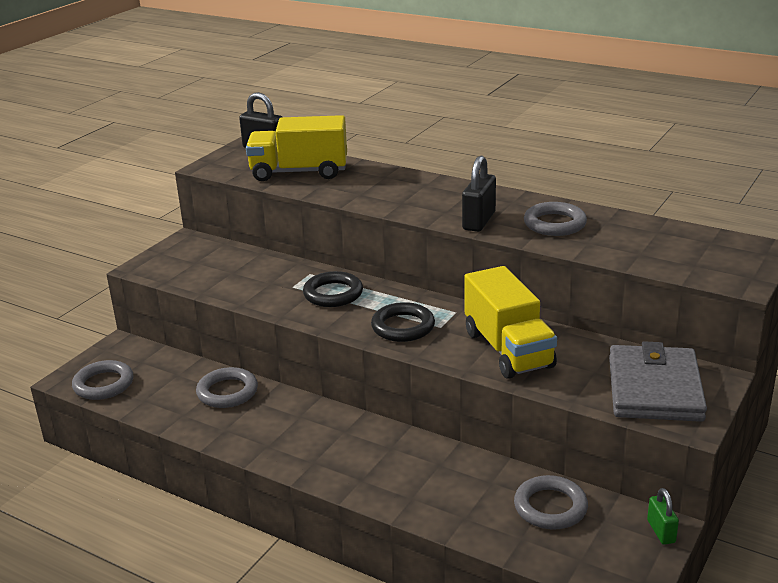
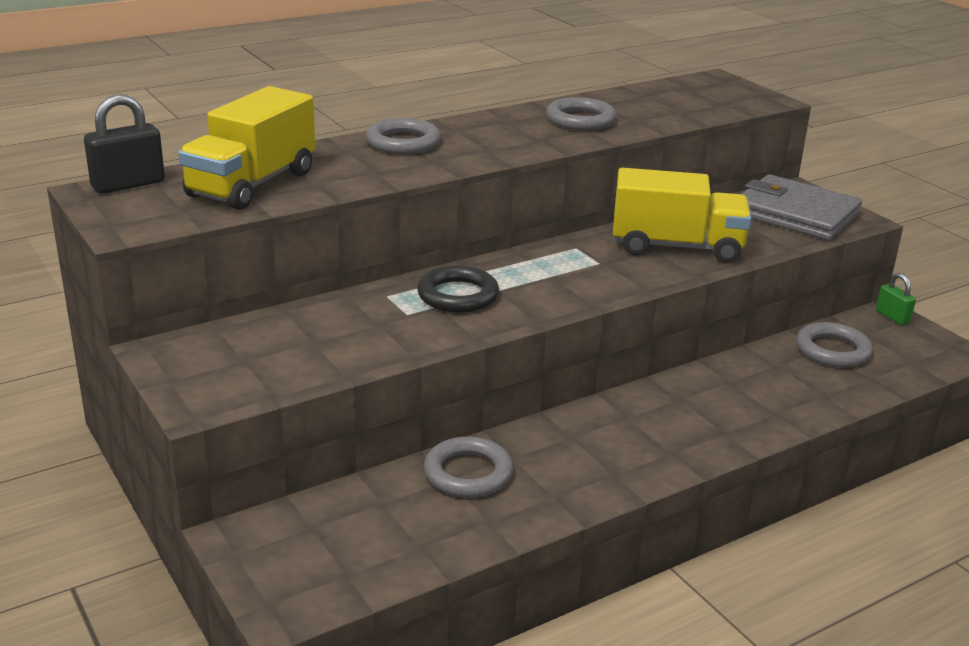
camera: 65 degrees left, 0 degrees up
(103, 384) = (337, 575): grey ring -> grey ring (403, 142)
(403, 327) = (579, 280): black ring -> none
(479, 221) = (532, 143): black padlock -> none
(661, 531) = (892, 317): green padlock -> green padlock turned 45 degrees clockwise

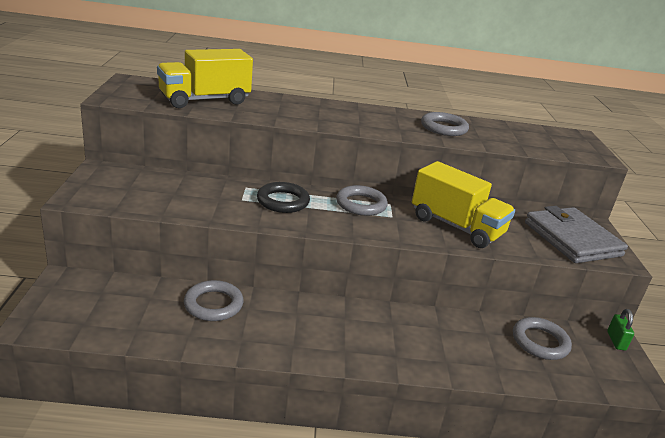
camera: 30 degrees right, 0 degrees up
(128, 184) = (149, 82): black padlock -> none
(403, 142) = (317, 107): grey ring -> grey ring (361, 204)

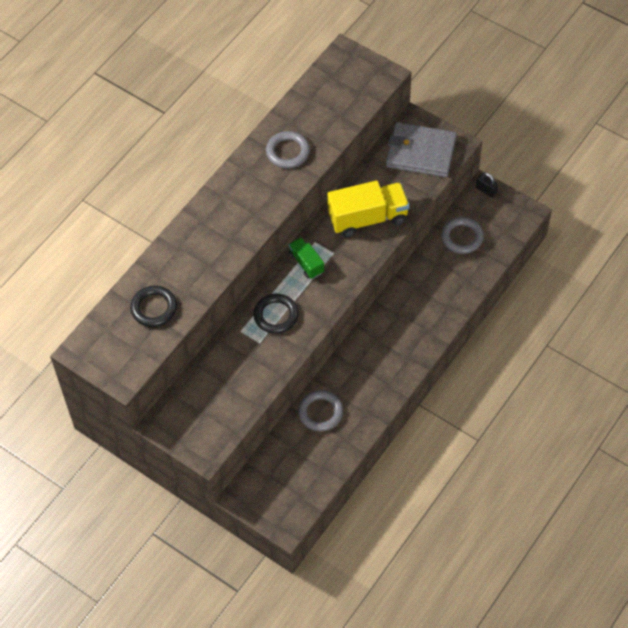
camera: 50 degrees left, 30 degrees up
(204, 100) = (154, 308): yellow truck -> black ring
(361, 204) = (306, 263): grey ring -> green truck
(616, 341) = (486, 190): green padlock -> black padlock

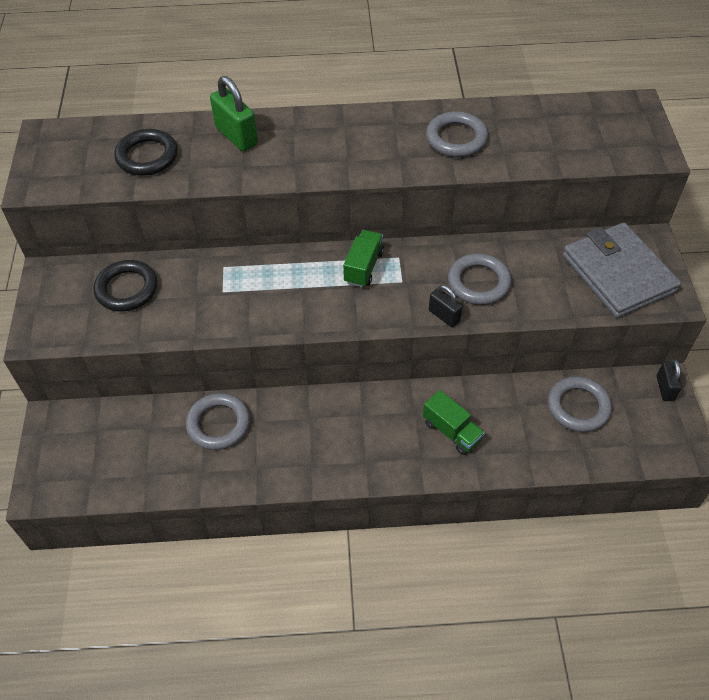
camera: 50 degrees right, 5 degrees down
(180, 254) = (236, 136): none -> green padlock
(276, 315) = (271, 283): black ring -> black ring (127, 289)
(368, 218) = (478, 282): yellow truck -> grey ring
(375, 250) = (444, 316): none -> black padlock
(425, 305) = (451, 431): none -> green truck

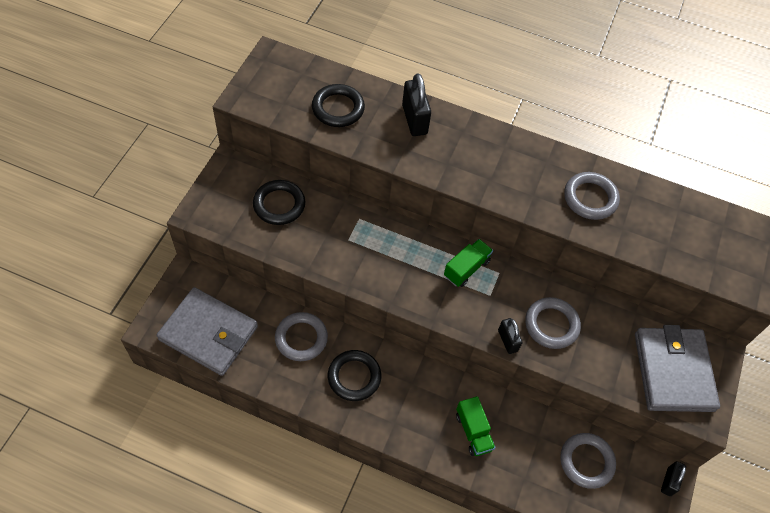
camera: 20 degrees right, 5 degrees up
(109, 466) = (208, 333): none -> grey wallet
(236, 136) = (414, 119): green padlock -> black padlock
(297, 436) = (354, 377): none -> black ring

